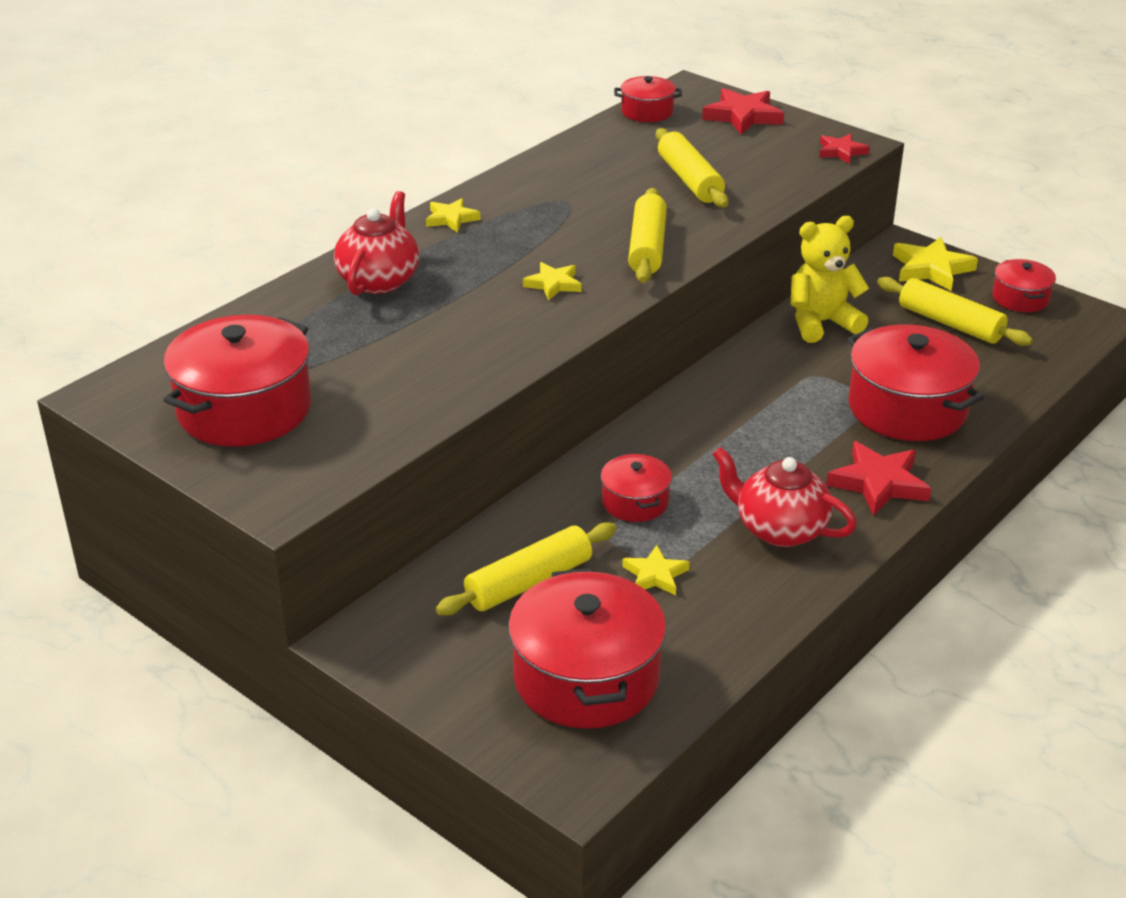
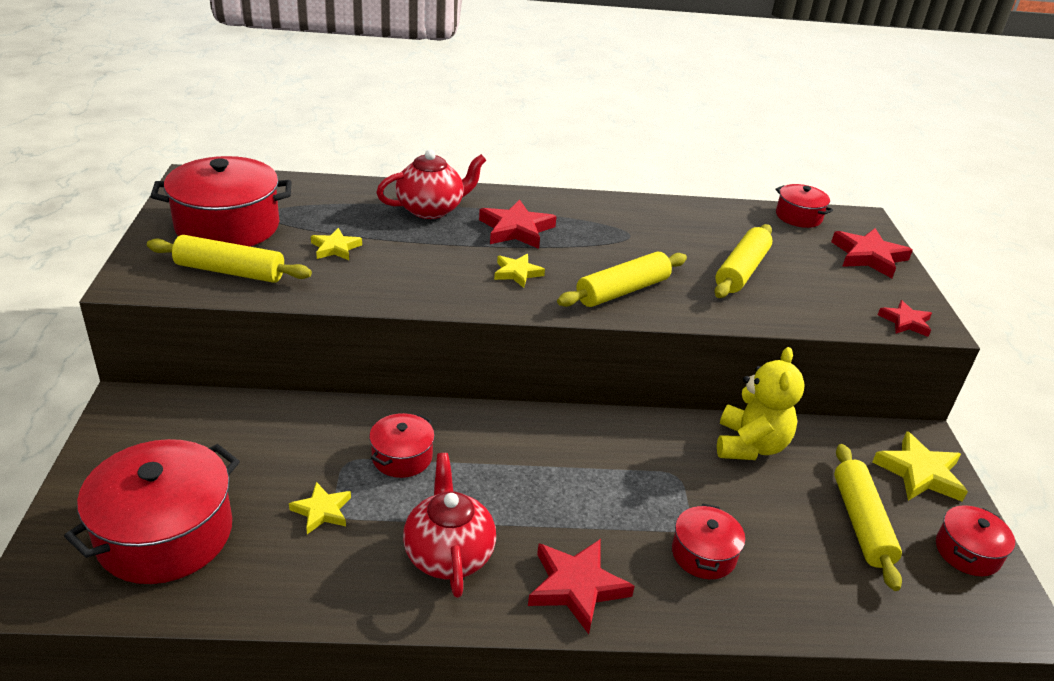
camera: 45 degrees right, 0 degrees up
(451, 219) = (540, 203): yellow star -> yellow star (335, 248)
(480, 252) = (516, 229): none -> red star
(529, 582) = (256, 450): yellow rolling pin -> yellow rolling pin (230, 271)
(821, 323) = (750, 445): yellow teddy bear -> yellow teddy bear turned 75 degrees clockwise
(907, 408) = (703, 554): red pot -> red pot, size x0.52

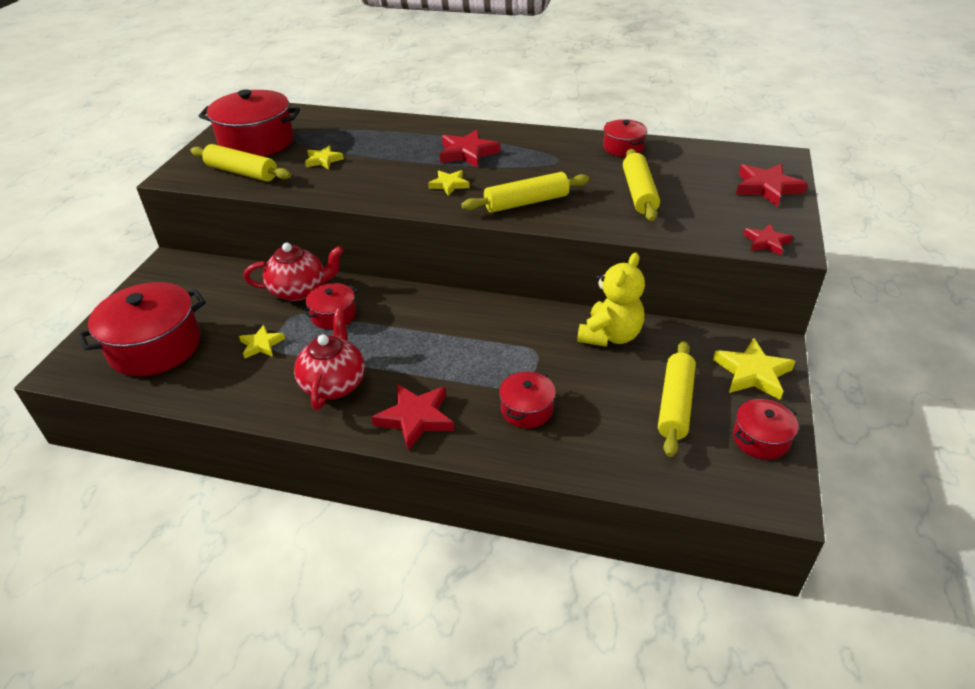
camera: 20 degrees right, 5 degrees up
(431, 209) = (409, 136): red teapot -> red teapot (299, 290)
(741, 271) = (639, 193): yellow rolling pin -> yellow rolling pin turned 45 degrees counterclockwise
(798, 216) = (720, 153): red pot -> red pot (623, 148)

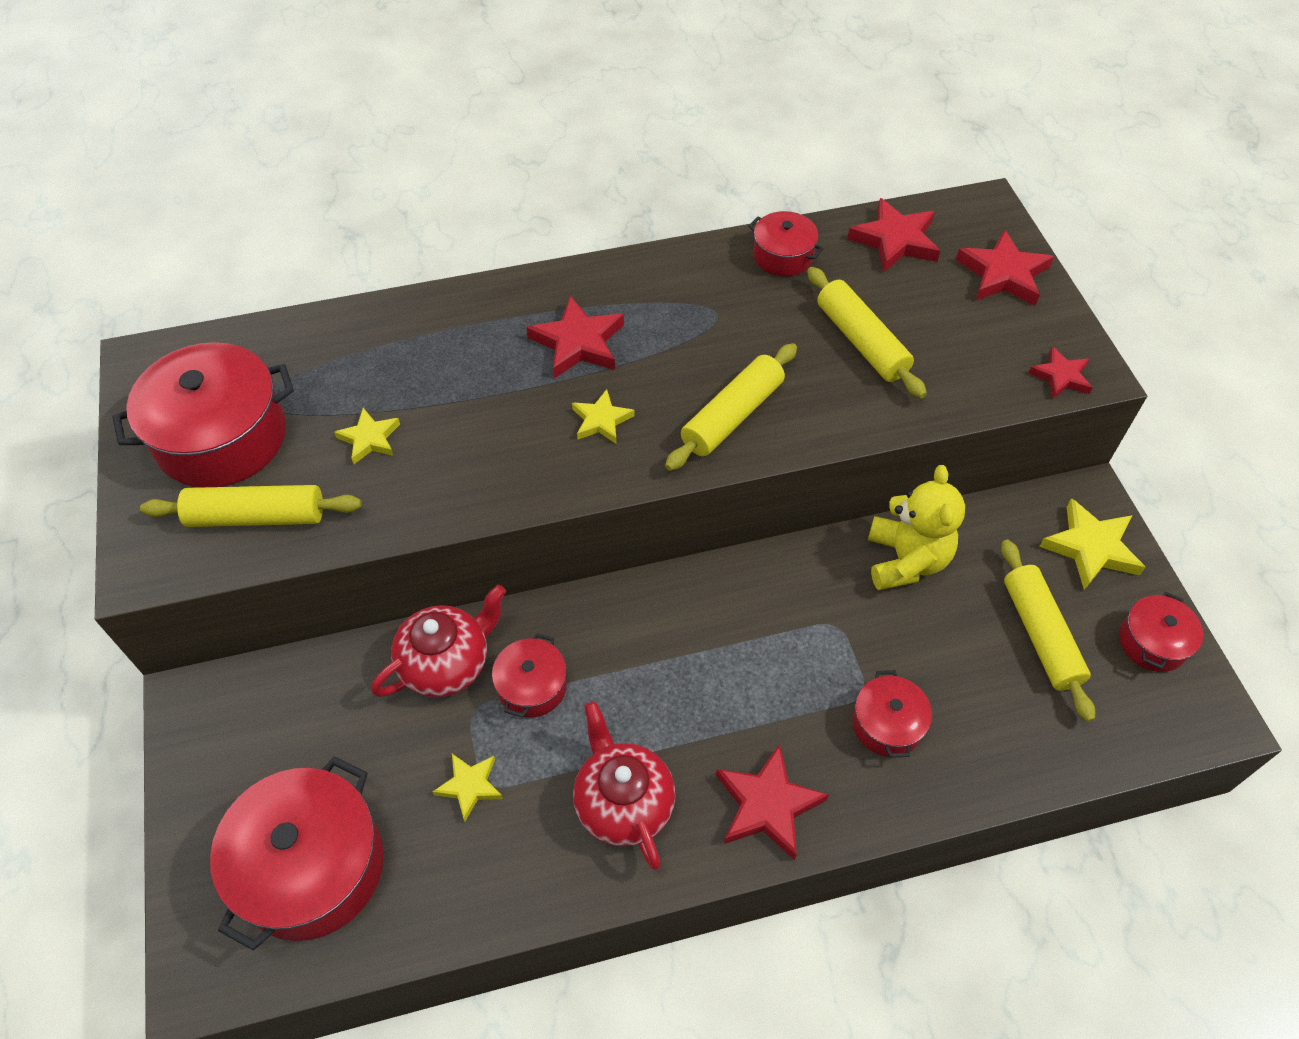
camera: 30 degrees left, 15 degrees up
(704, 157) = (895, 240): none -> red star

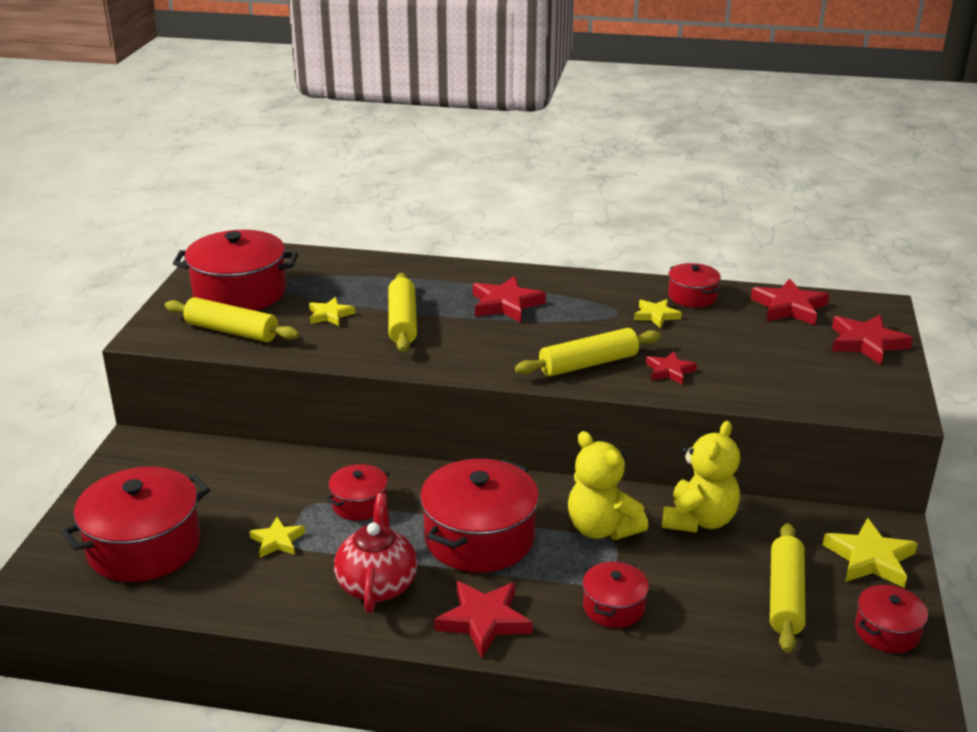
camera: 25 degrees right, 25 degrees down
(446, 663) = (310, 475): red teapot -> none
(601, 420) = (491, 343): yellow star -> yellow star (656, 315)
(695, 683) = (479, 538): none -> red pot
(815, 614) = (601, 528): none -> yellow teddy bear
(861, 342) = (719, 351): yellow rolling pin -> yellow rolling pin (402, 322)
(1061, 376) = (873, 407): red star -> red star (669, 371)

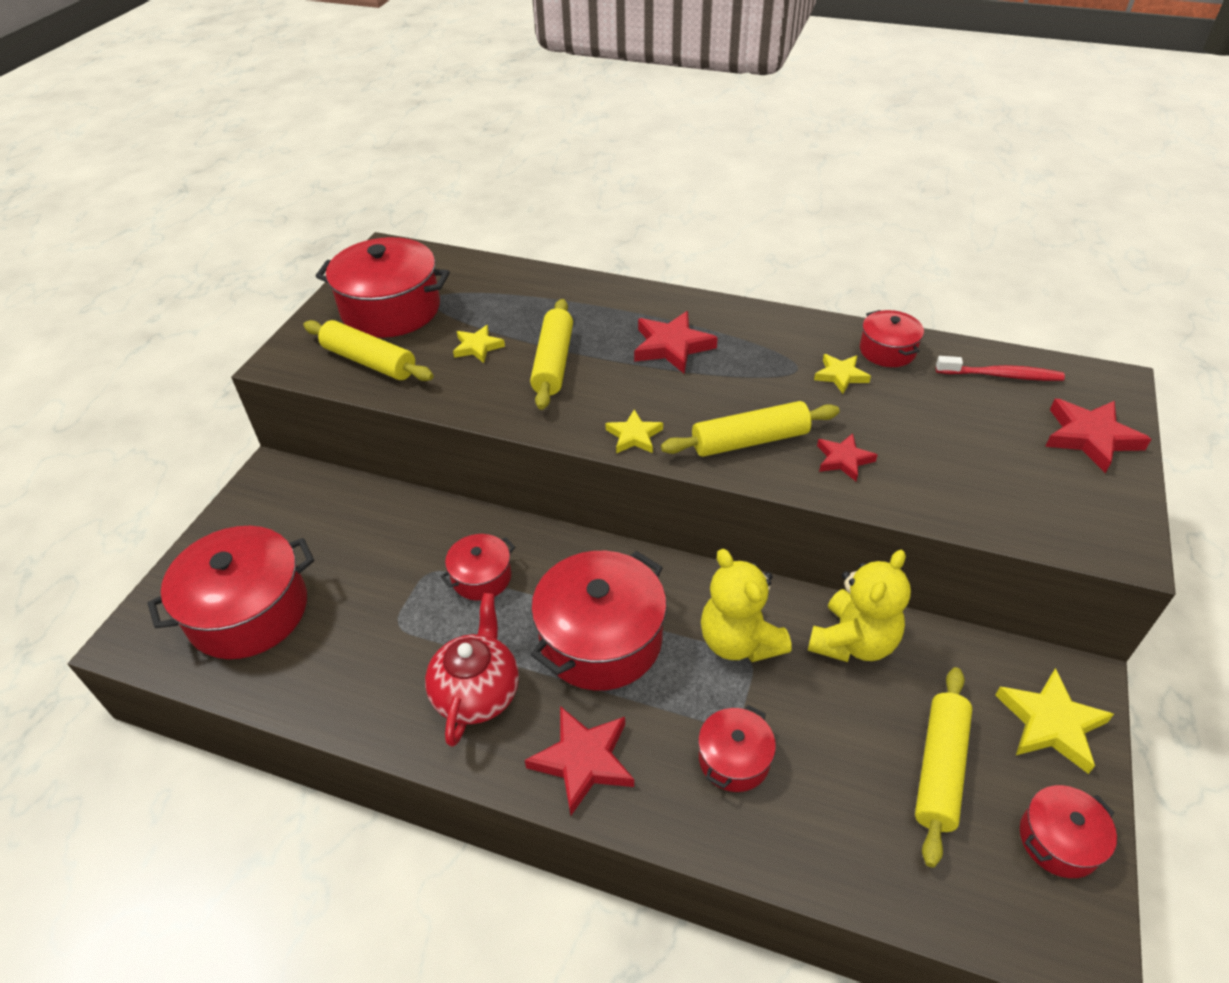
camera: 10 degrees right, 15 degrees up
(277, 541) = (385, 619): yellow star -> yellow star (634, 436)
(789, 307) = (1001, 375): red star -> red toothbrush

